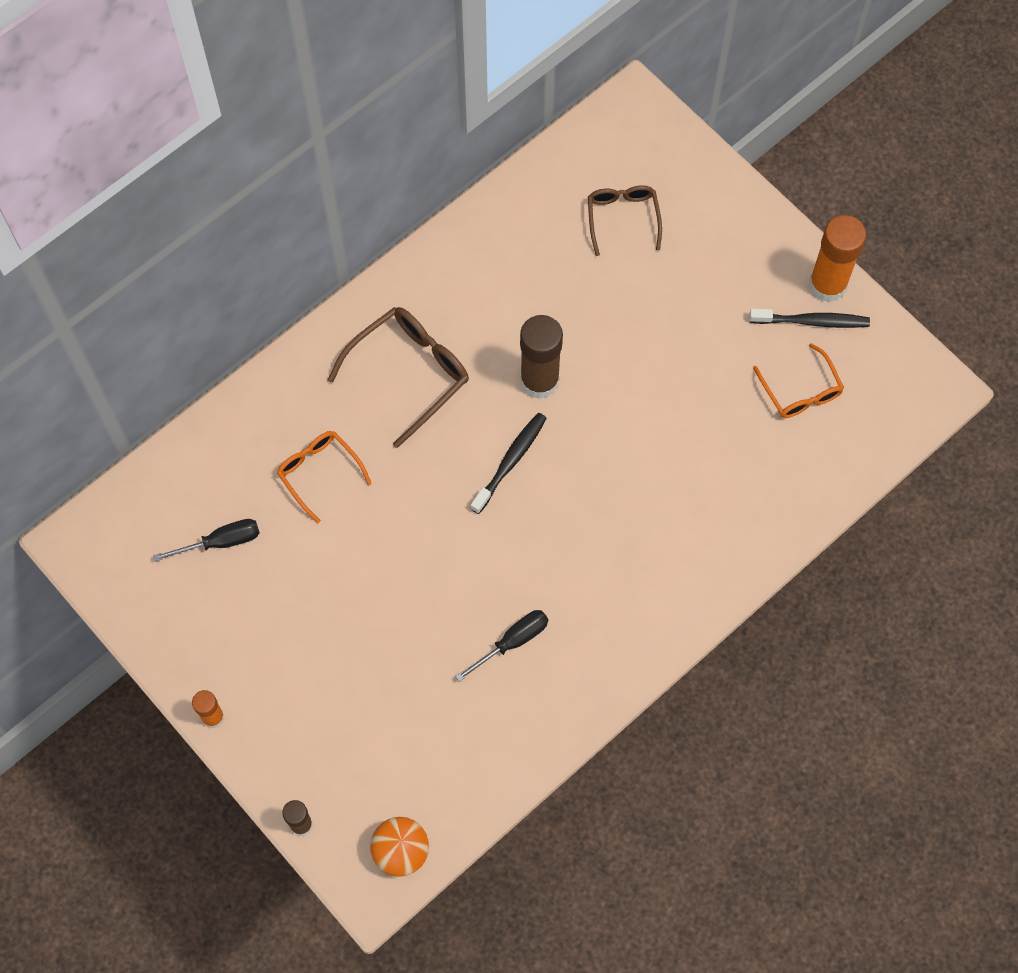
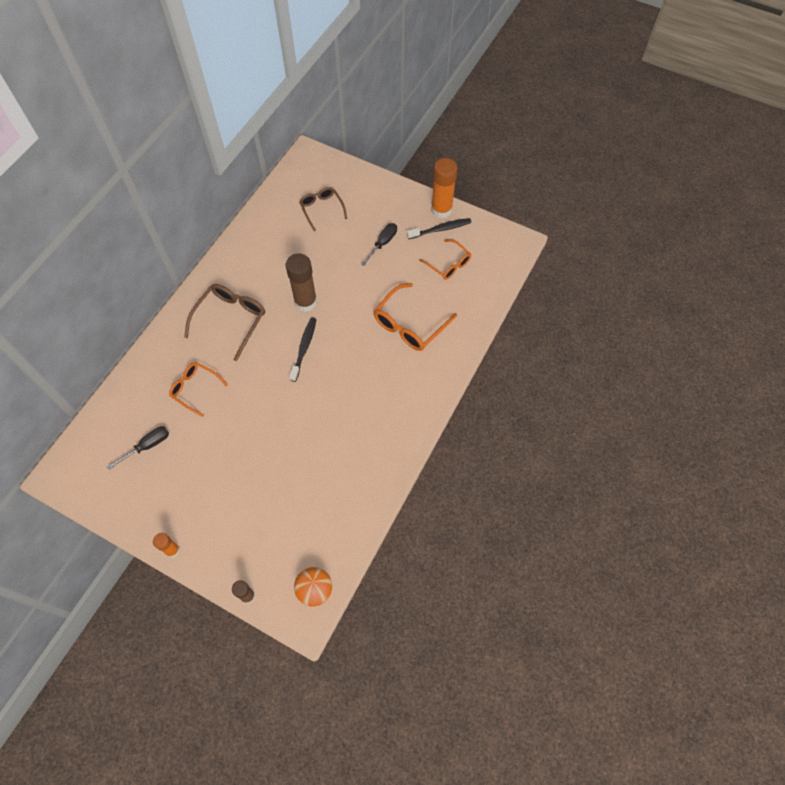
camera: 20 degrees left, 5 degrees down
(512, 642) = (339, 445): black screwdriver -> black screwdriver (383, 243)
(696, 478) = (410, 324): none -> orange glasses

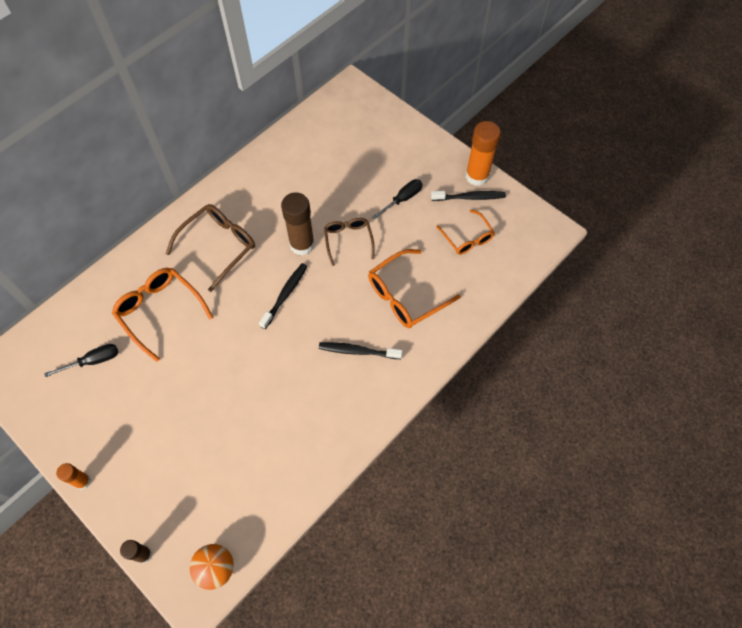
camera: 15 degrees right, 0 degrees up
(195, 389) = (160, 312): orange glasses -> orange glasses, size x1.55
(322, 209) = (349, 148): brown glasses -> brown glasses (348, 240)
(383, 381) = (358, 351): none -> black toothbrush

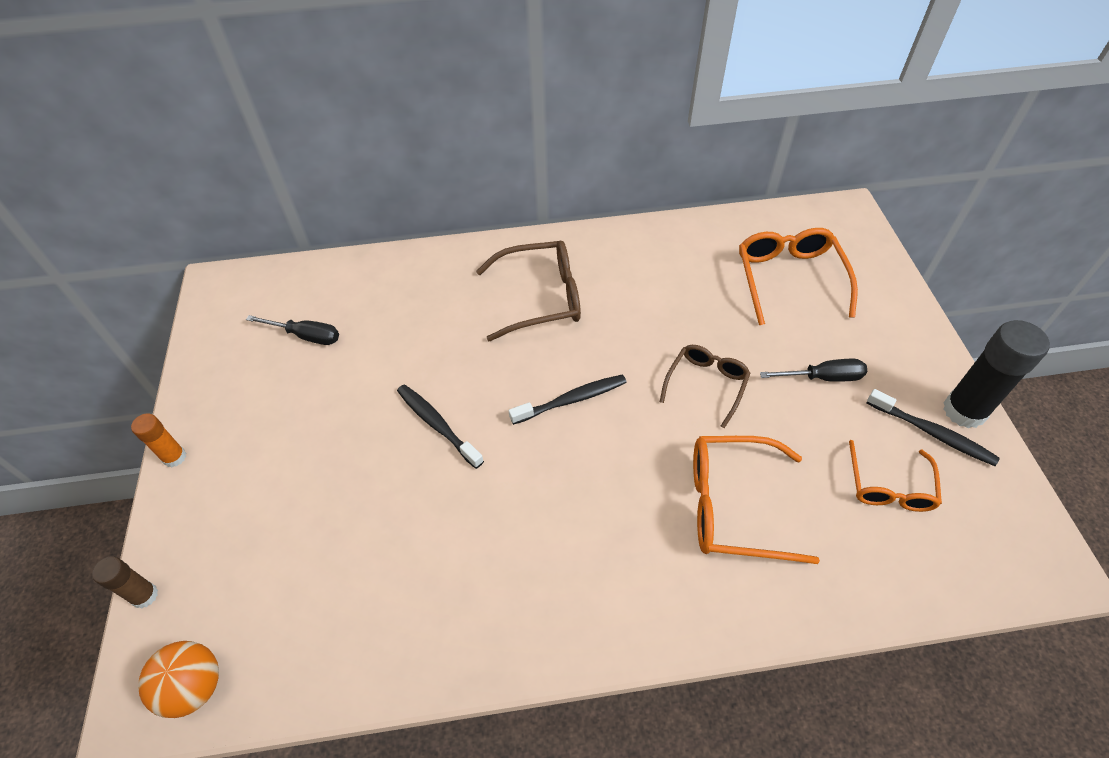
camera: 40 degrees right, 10 degrees down
(160, 312) = (417, 328): orange glasses -> orange glasses (789, 279)
(302, 244) = (641, 354): brown glue stick -> none
(358, 351) = (608, 535): black toothbrush -> black toothbrush (437, 425)
(477, 176) = (964, 411): orange glue stick -> black glue stick

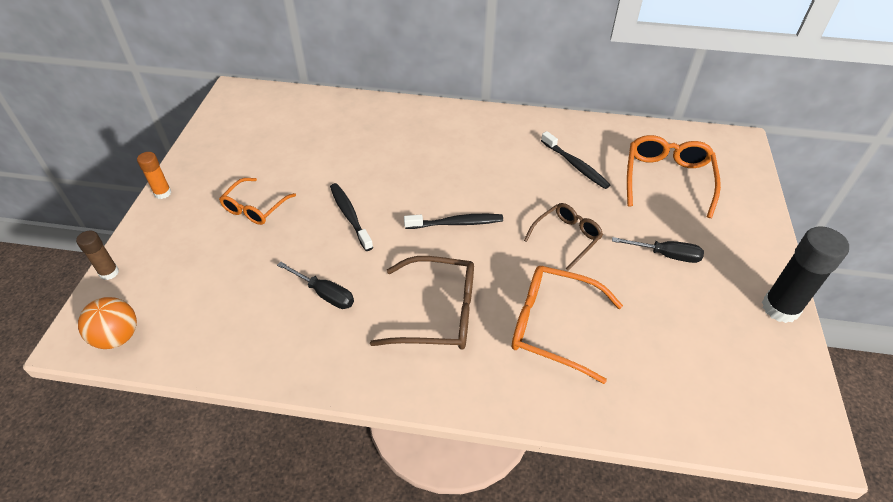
camera: 15 degrees right, 5 degrees down
(306, 336) = (281, 138): black screwdriver -> black screwdriver (324, 294)
(540, 298) = (461, 150): brown glasses -> brown glasses (437, 313)
(889, 486) = (689, 346): orange glasses -> orange glasses (255, 208)
(931, 433) = (744, 317): black toothbrush -> black toothbrush (575, 165)

